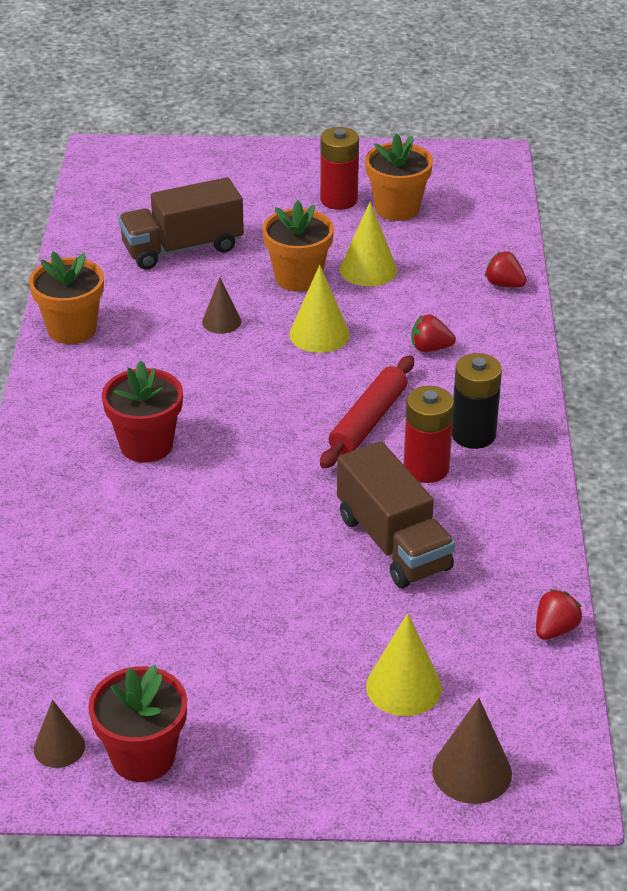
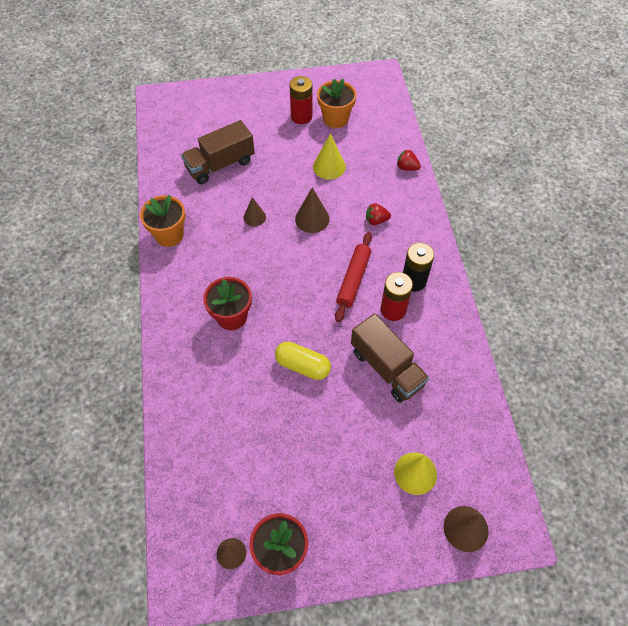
camera: 10 degrees left, 20 degrees up
(249, 522) = (303, 366): none -> yellow capsule
(298, 278) = (291, 178): orange flower pot -> none
(319, 334) = (312, 219): yellow cone -> brown cone
(555, 629) = (488, 416): red strawberry -> none

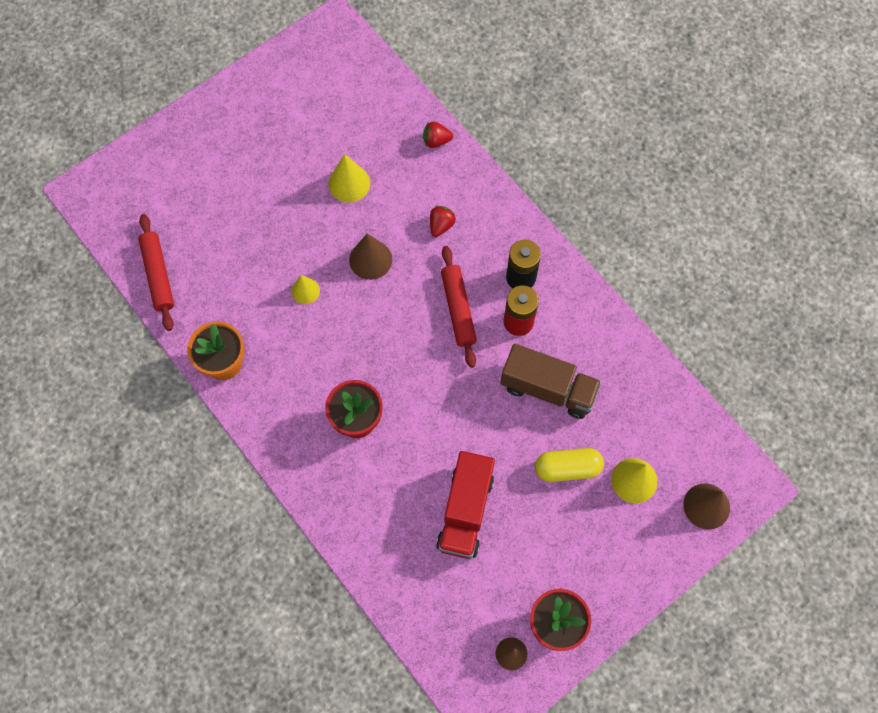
camera: 30 degrees left, 10 degrees up
(167, 164) = (158, 275): none -> red rolling pin
(220, 164) = (222, 244): brown truck -> none
(254, 217) = (305, 291): brown cone -> yellow cone
(267, 422) = (465, 511): none -> red truck
(301, 116) = (276, 132): red battery -> none
(303, 366) = (464, 433): yellow capsule -> yellow capsule (567, 468)
(335, 119) = (318, 115): orange flower pot -> none
(376, 220) = (441, 225): red strawberry -> red strawberry turned 150 degrees clockwise

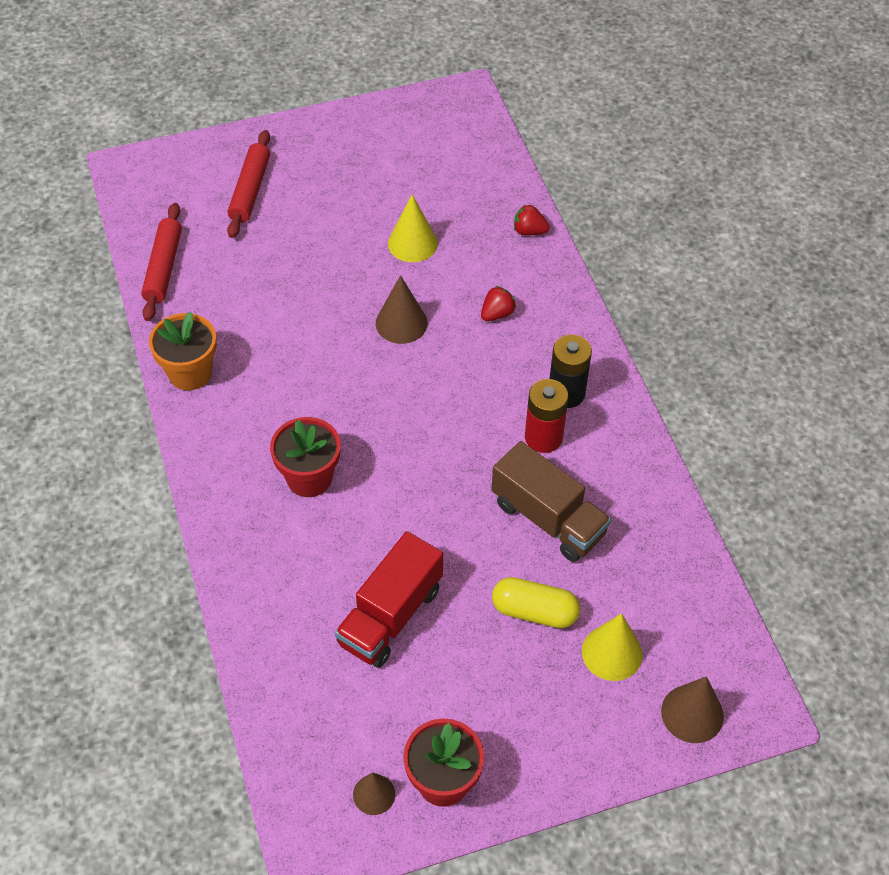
camera: 20 degrees right, 15 degrees down
(305, 291) = (314, 331): yellow cone -> none
(458, 309) = (478, 402): red rolling pin -> red rolling pin (250, 190)

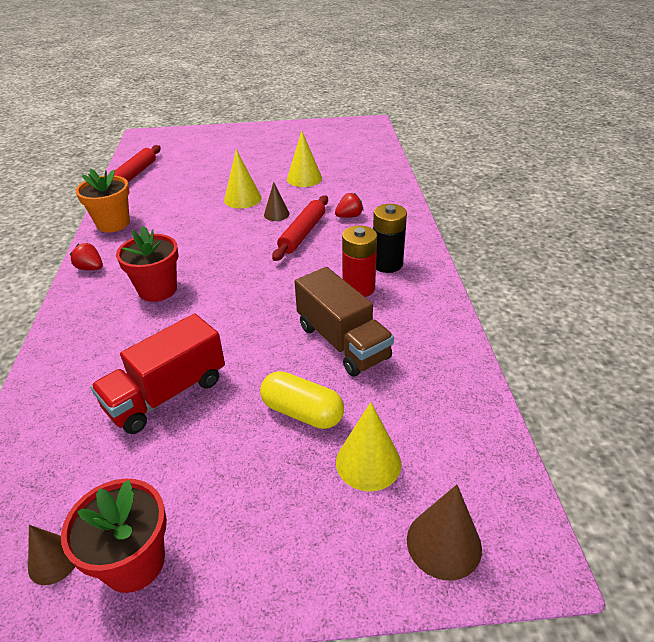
camera: 15 degrees right, 15 degrees down
(250, 190) = (211, 149): red rolling pin -> red rolling pin (302, 234)
(344, 298) = (242, 199): none -> yellow cone
(401, 323) = (276, 214): brown cone -> brown cone, size x0.65
(529, 231) = (389, 180): red strawberry -> red strawberry (90, 268)

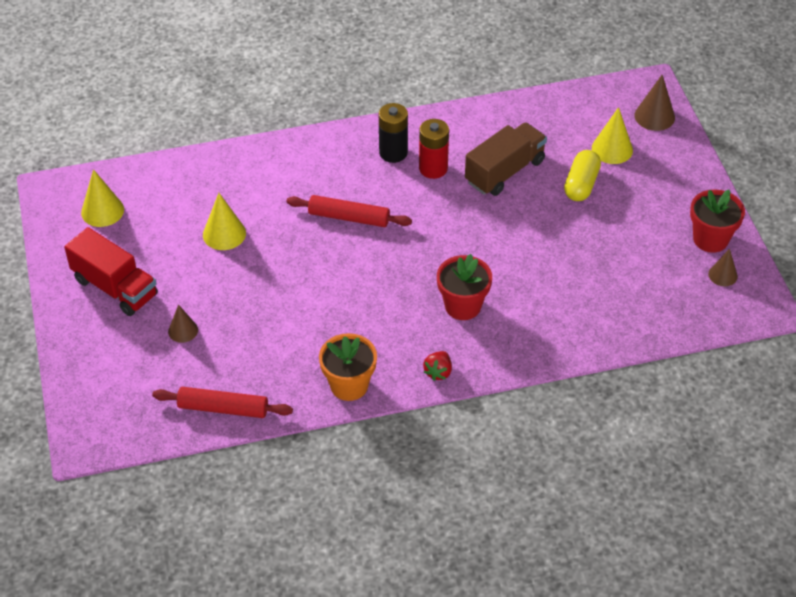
camera: 100 degrees left, 10 degrees up
(167, 394) = (585, 261): red truck -> red truck (115, 287)
(242, 199) = (279, 280): yellow cone -> yellow cone (102, 211)
(276, 214) = (311, 244): brown cone -> brown cone (183, 330)
(349, 216) = (310, 186): red strawberry -> none

